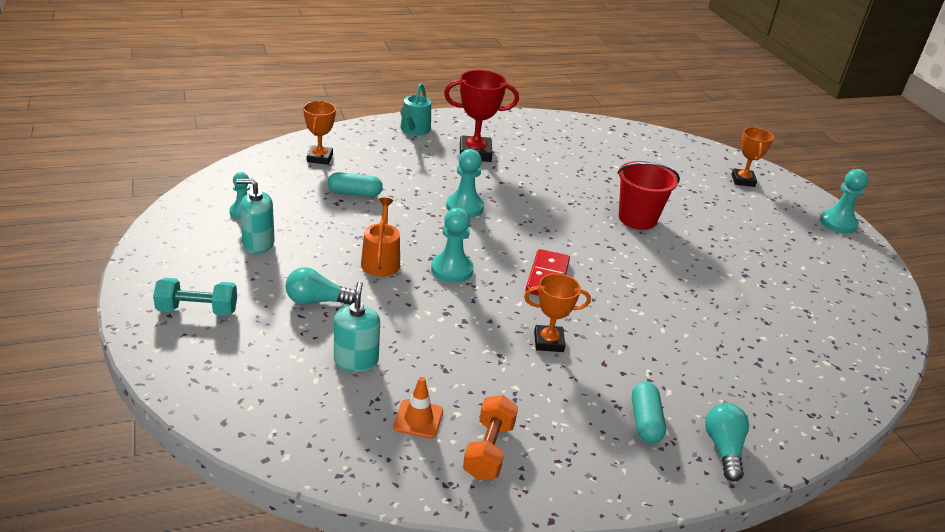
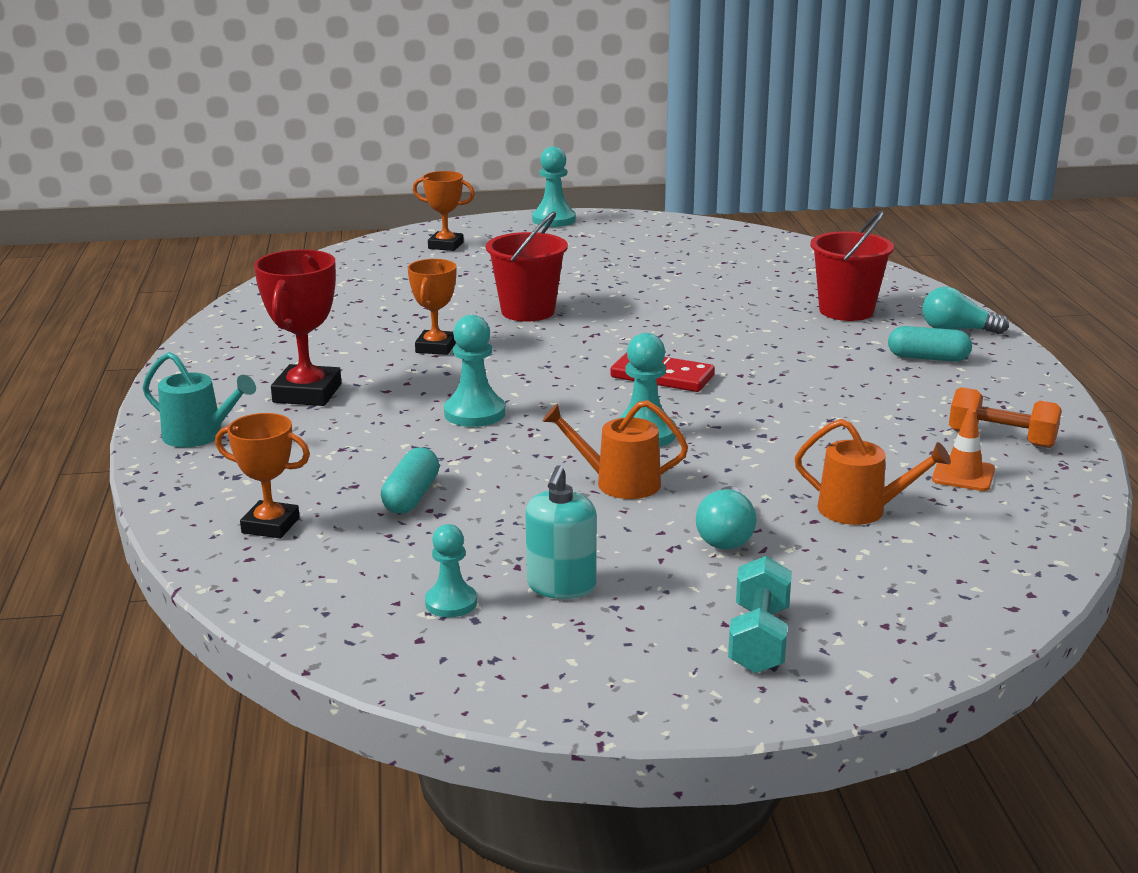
camera: 75 degrees left, 10 degrees down
(356, 360) = (860, 510): turquoise soap dispenser -> orange watering can
(548, 342) = (799, 389): orange trophy -> orange trophy (436, 347)
(731, 378) = (846, 311): none -> red bucket

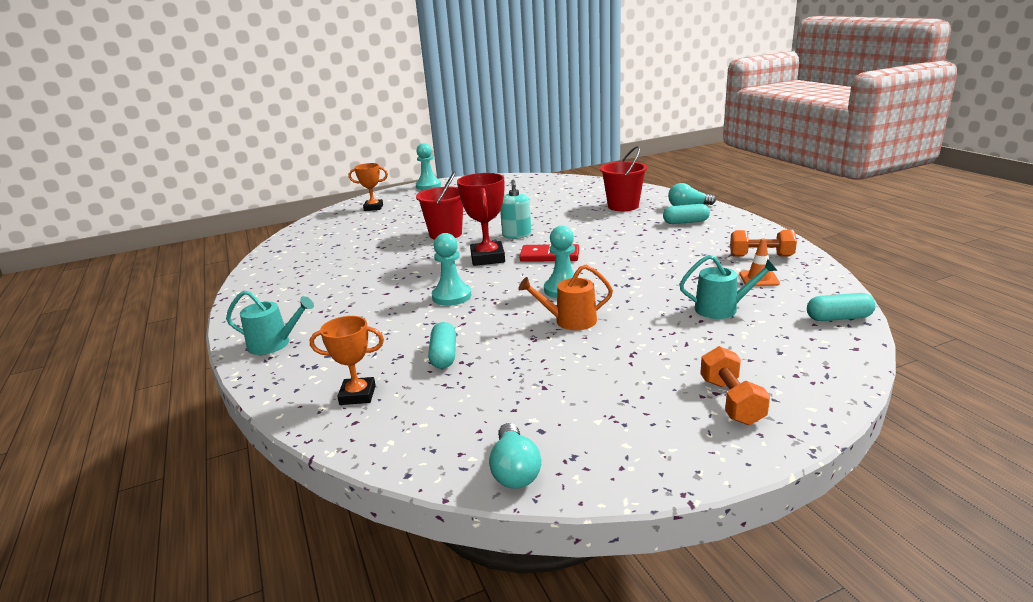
camera: 15 degrees left, 0 degrees up
(307, 393) = (335, 304): red trophy -> red trophy (487, 258)
(436, 347) = (402, 263): orange trophy -> none
(451, 603) = (517, 422): turquoise pawn -> none
(561, 586) = (582, 394): turquoise soap dispenser -> turquoise soap dispenser (516, 235)
(725, 535) = (658, 340): turquoise light bulb -> turquoise light bulb (514, 470)
(759, 639) = (731, 401): turquoise dumbbell -> orange dumbbell
(860, 510) = (721, 309): orange watering can -> turquoise watering can
(1032, 559) = (838, 318): none -> turquoise capsule

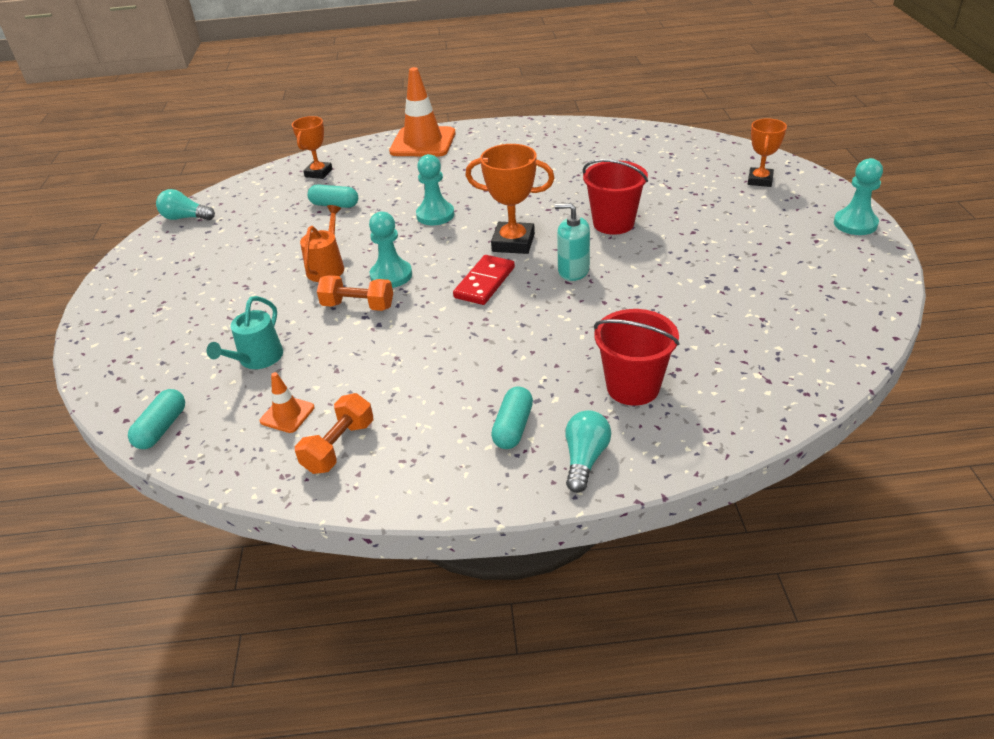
camera: 110 degrees right, 15 degrees up
(274, 344) = (423, 142): turquoise watering can -> orange traffic cone
(487, 258) = (513, 243): red trophy -> orange trophy
(731, 401) = (142, 311): orange dumbbell -> orange dumbbell (358, 306)

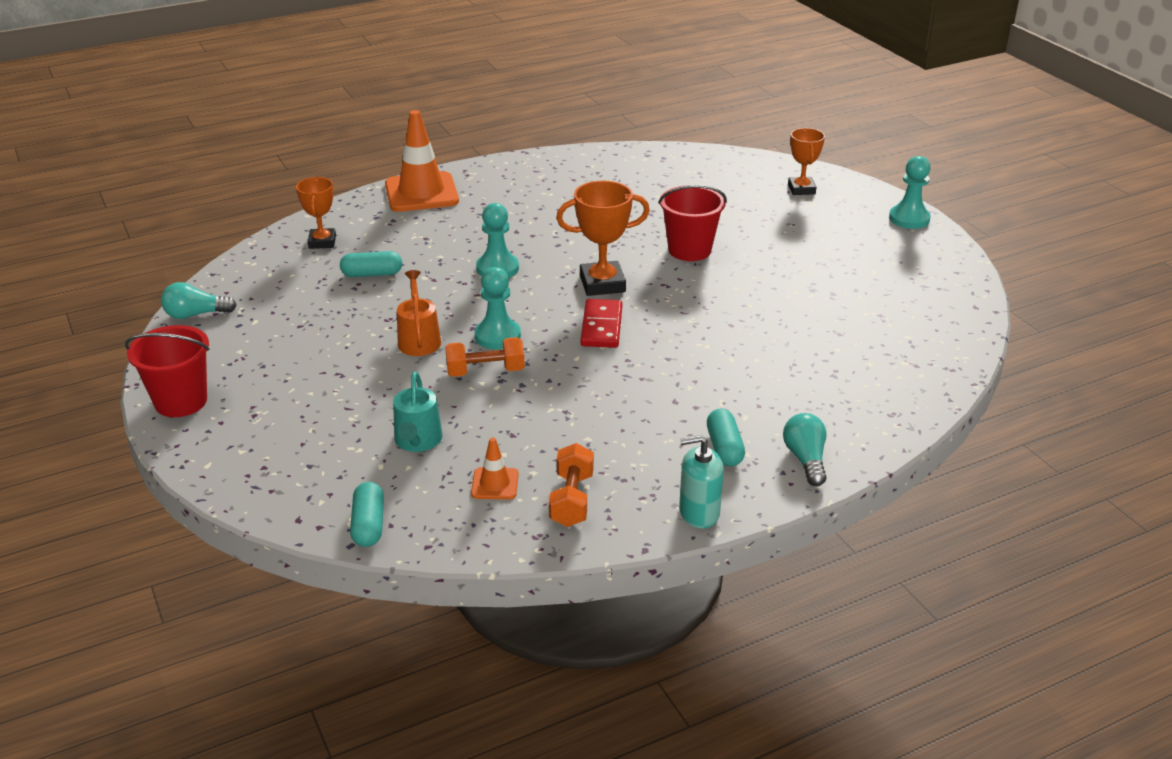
camera: 25 degrees left, 5 degrees down
(573, 271) = (682, 301): turquoise soap dispenser -> turquoise soap dispenser (699, 513)
(633, 387) = (807, 393): red bucket -> red bucket (181, 401)

